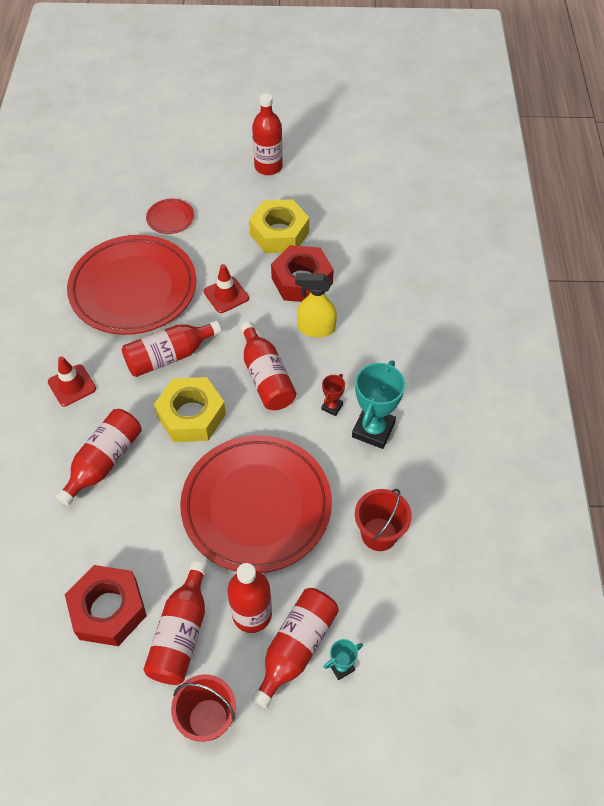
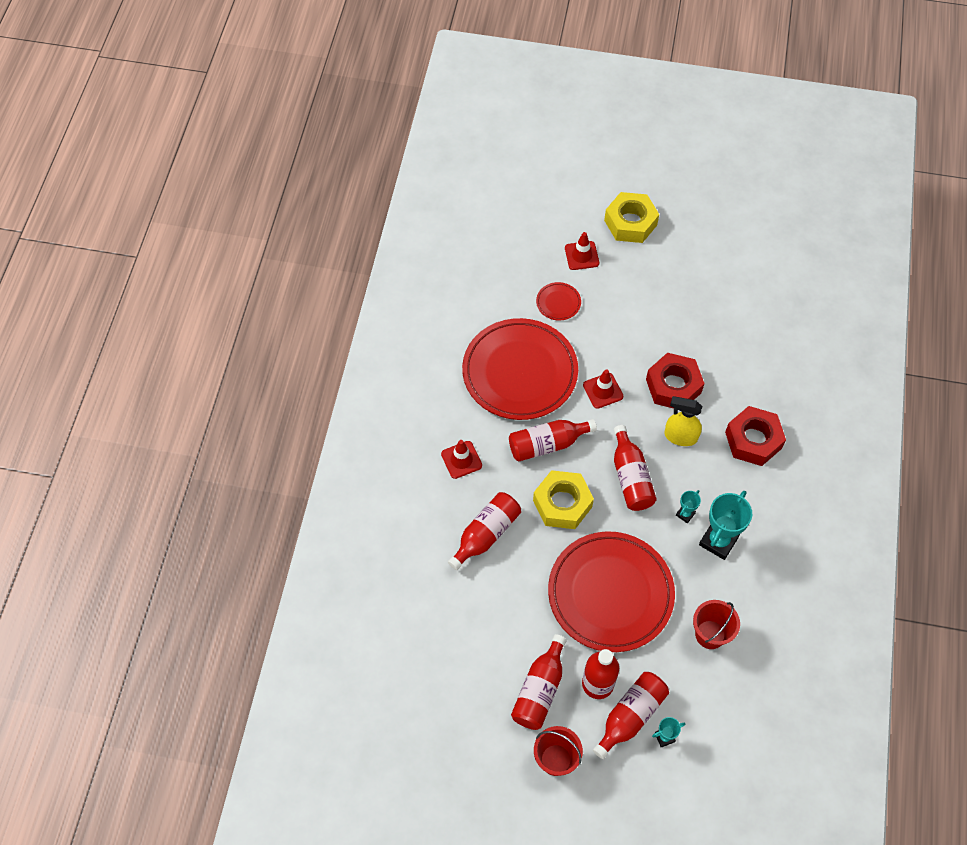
camera: 10 degrees right, 5 degrees up
(108, 609) = (483, 661): red nut -> red nut (753, 440)
(191, 173) = (581, 255): none -> red traffic cone
(268, 167) = (655, 258): red bottle -> none
(279, 233) = (658, 333): yellow nut -> yellow nut (630, 222)
(332, 406) = (685, 514): red trophy -> turquoise trophy

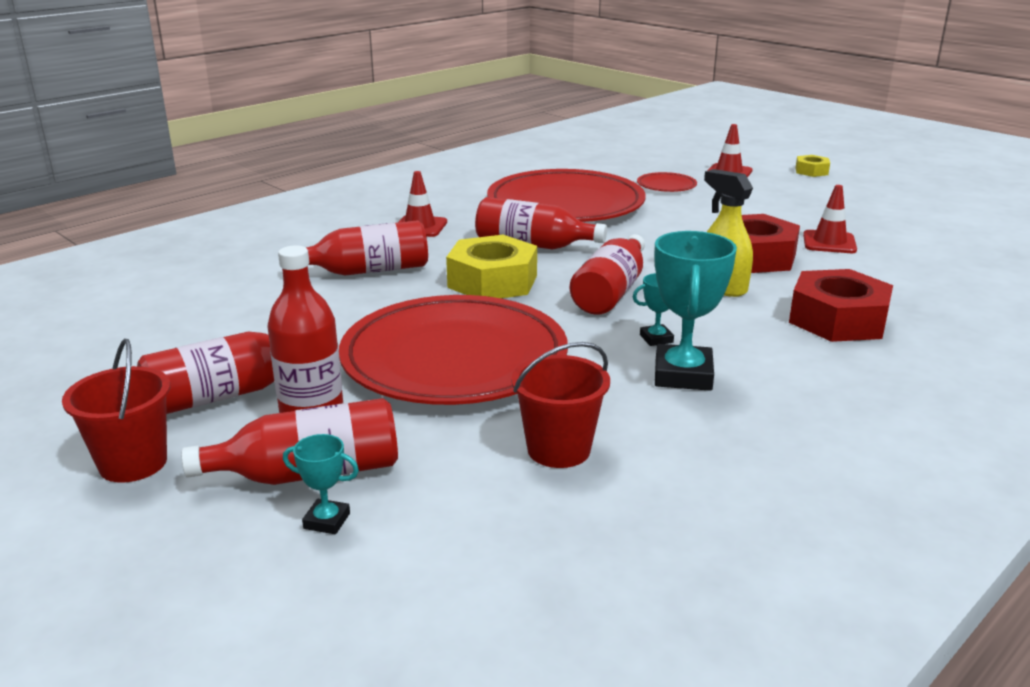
camera: 35 degrees right, 35 degrees down
(603, 391) = (652, 236): red traffic cone -> red traffic cone (829, 242)
(630, 222) = (811, 171): yellow nut -> yellow nut, size x0.51
(718, 541) = (683, 375): turquoise trophy -> turquoise trophy turned 60 degrees counterclockwise

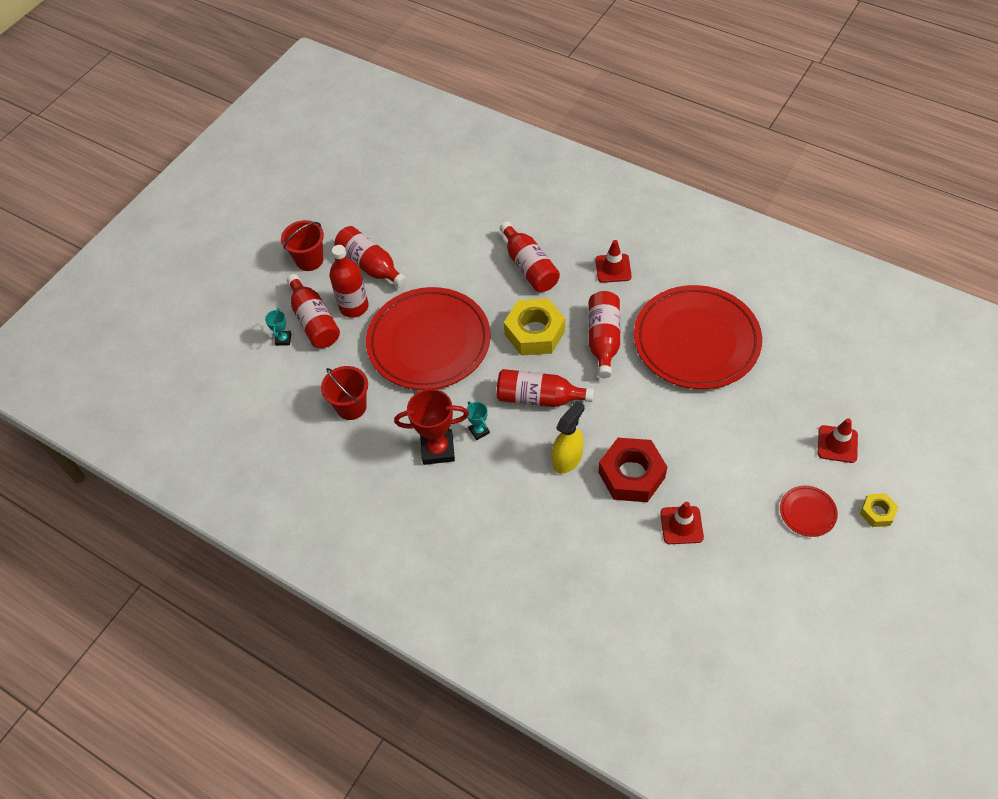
camera: 80 degrees right, 30 degrees up
(666, 185) = (776, 401): red plate -> red plate (807, 512)
(683, 375) = (438, 449): turquoise trophy -> red trophy
(837, 320) = (536, 528): red nut -> none

